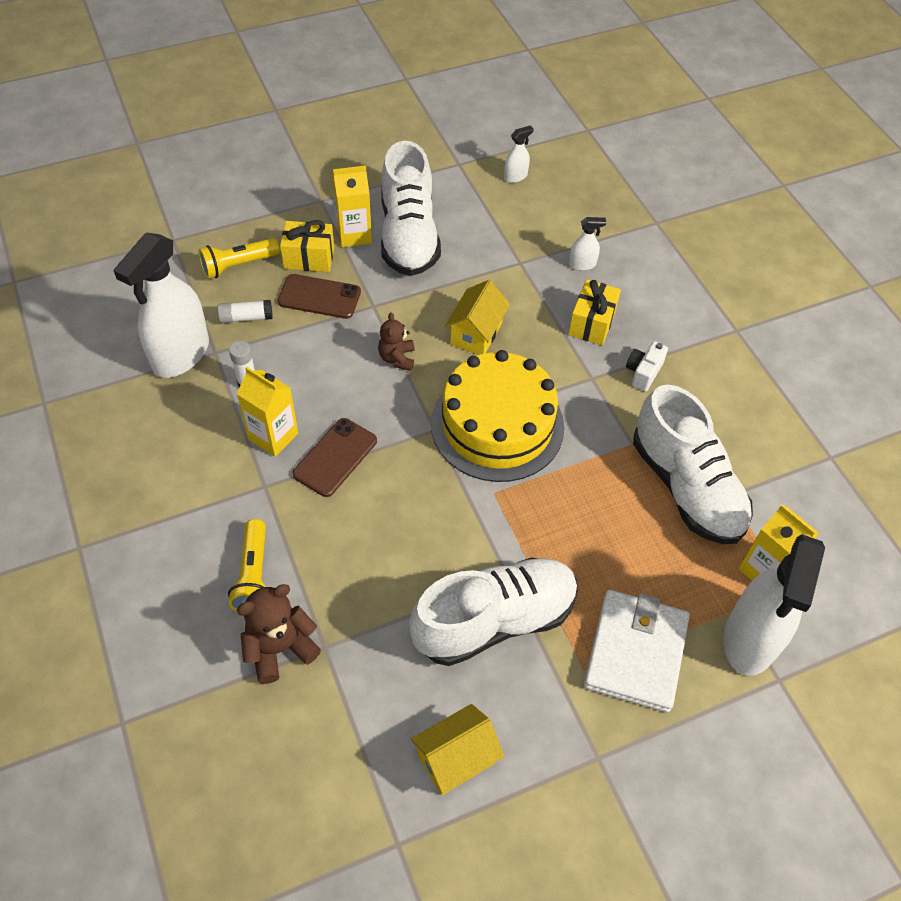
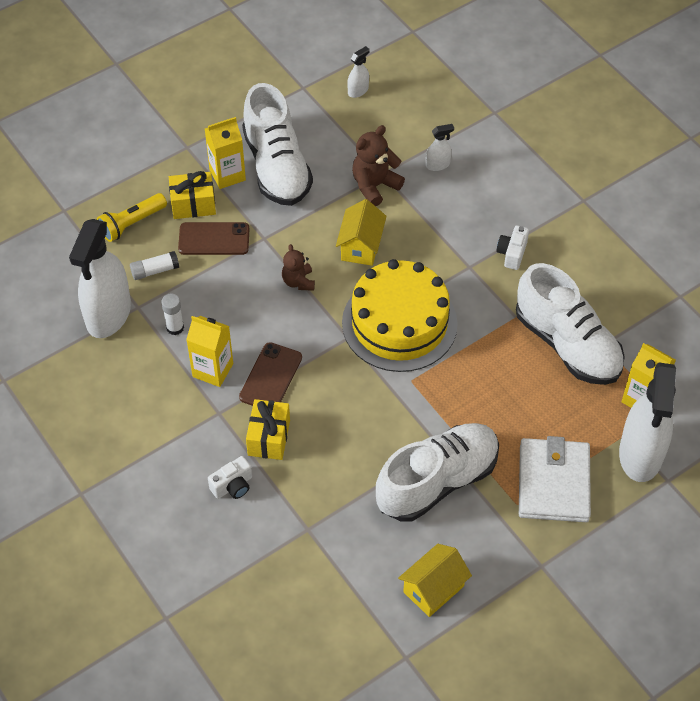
camera: 10 degrees left, 0 degrees up
(253, 575) = (233, 486): yellow flashlight -> white camera
(280, 648) = (272, 537): brown teddy bear -> brown teddy bear (375, 186)
(591, 323) = (458, 218): yellow gift -> yellow gift (269, 438)

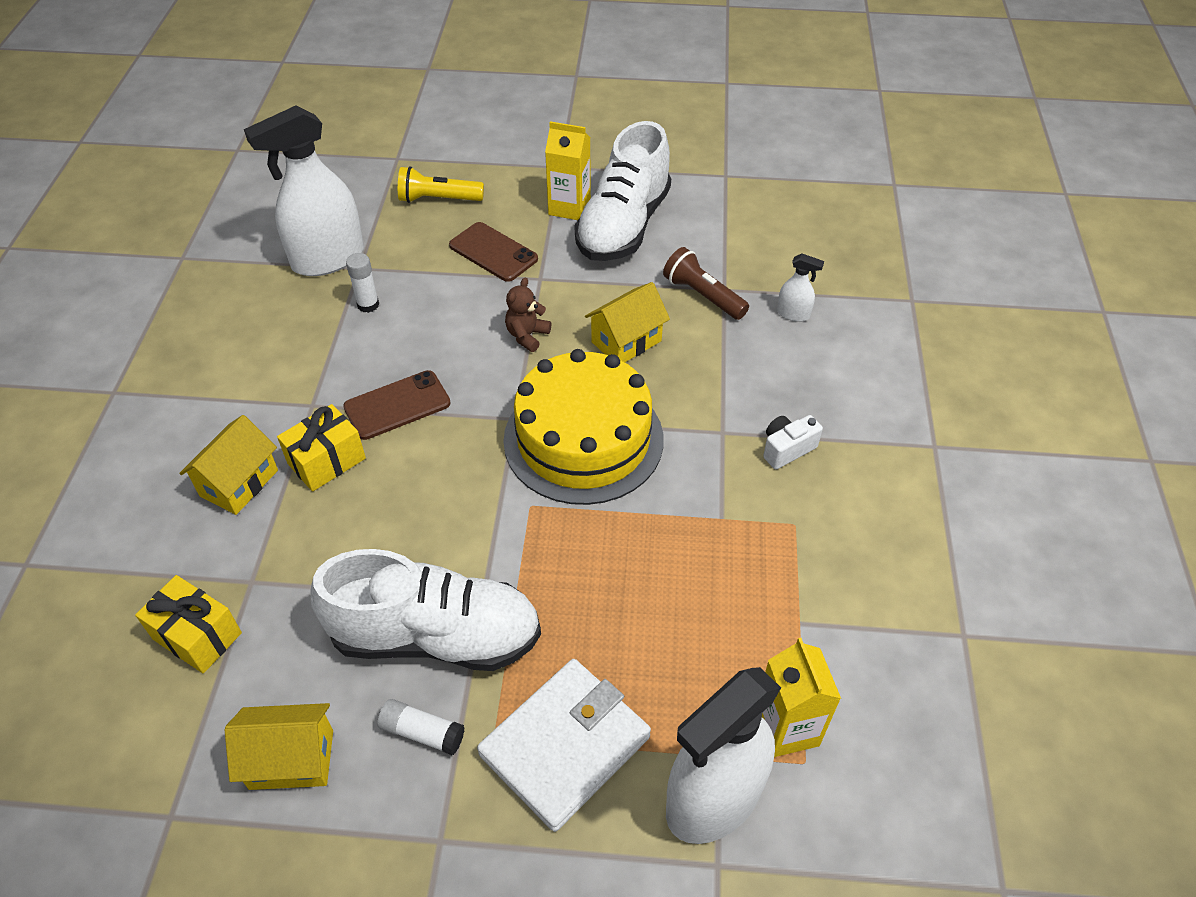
camera: 40 degrees right, 5 degrees down
(155, 270) = (410, 247): white glue stick -> white glue stick (422, 732)
(193, 205) = (509, 214): yellow gift -> yellow gift (197, 636)
(213, 370) = (354, 363): yellow carton -> none
(233, 486) = (239, 483): white camera -> yellow house
(358, 91) = (779, 205): white spray bottle -> none
(375, 186) = (703, 295): brown teddy bear -> brown flashlight
(567, 344) = (753, 591): white shoe -> none

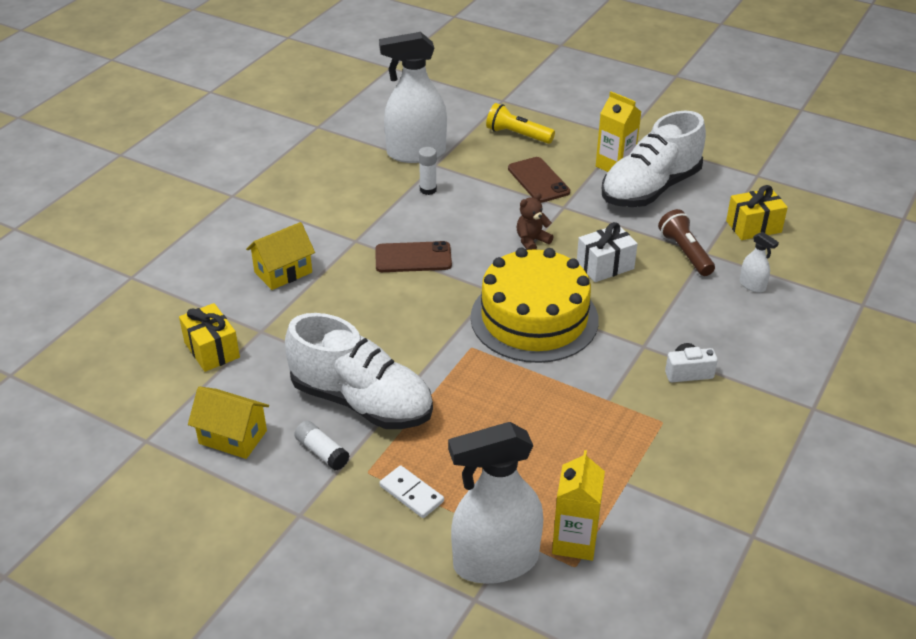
camera: 25 degrees right, 10 degrees down
(326, 461) = (347, 277): yellow gift -> yellow gift (753, 226)
(565, 745) = (411, 494): white wallet -> white domino
(626, 341) = (605, 266): yellow house -> white gift

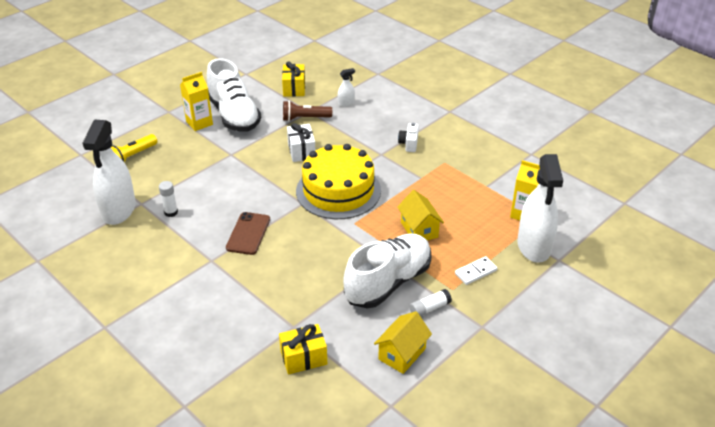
camera: 75 degrees left, 0 degrees up
(283, 272) = (229, 306): yellow house -> yellow house (419, 229)
(532, 241) = (260, 175): brown teddy bear -> none
(538, 180) = (194, 159): brown phone -> none

